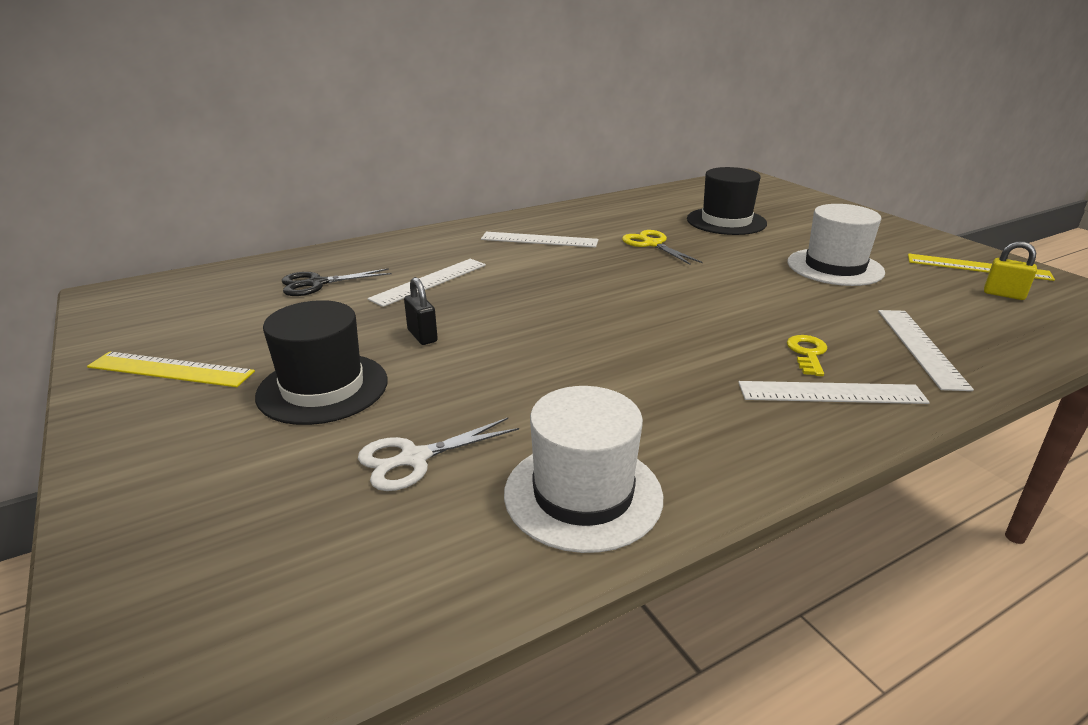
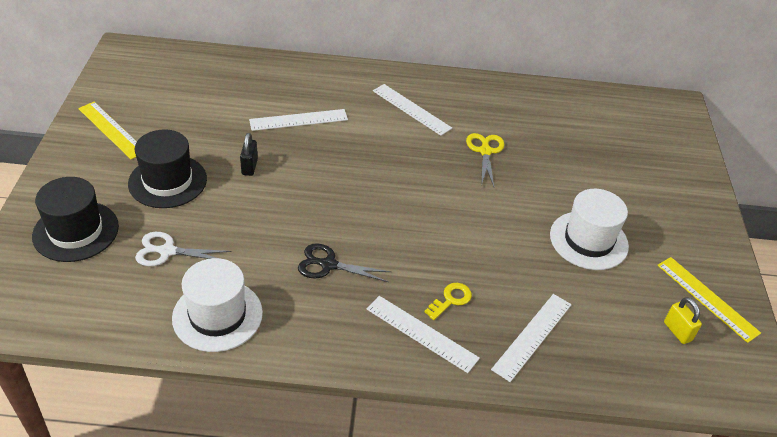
camera: 30 degrees right, 15 degrees up
(317, 283) = (235, 91): black scissors -> black scissors (328, 265)
(726, 221) = (577, 152): black hat -> black hat (76, 231)

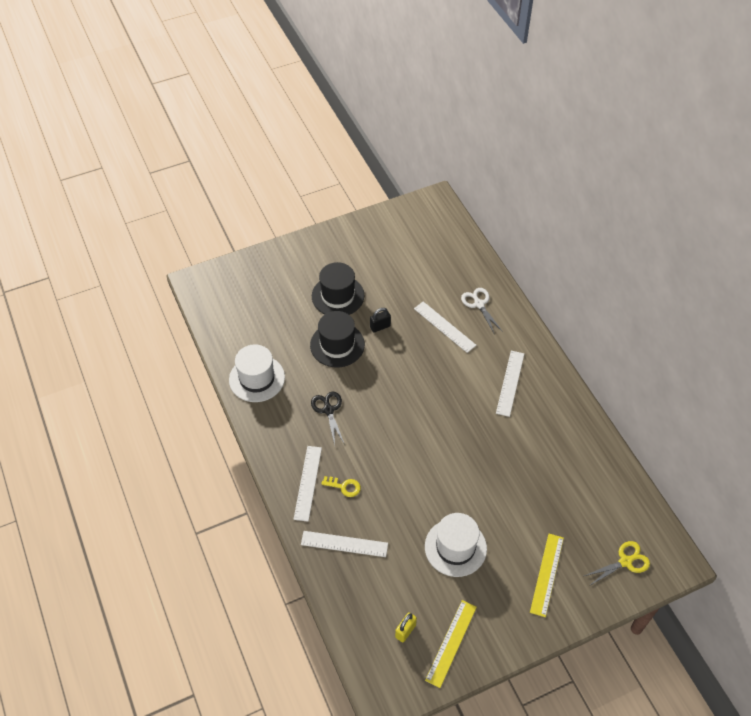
camera: 65 degrees right, 10 degrees up
(76, 231) = (271, 281): black hat -> black hat (337, 345)
(111, 130) = (359, 244): yellow ruler -> yellow ruler (546, 574)
(167, 251) = (285, 329): white scissors -> white scissors (479, 304)
(485, 151) = (500, 447): yellow scissors -> yellow scissors (625, 561)

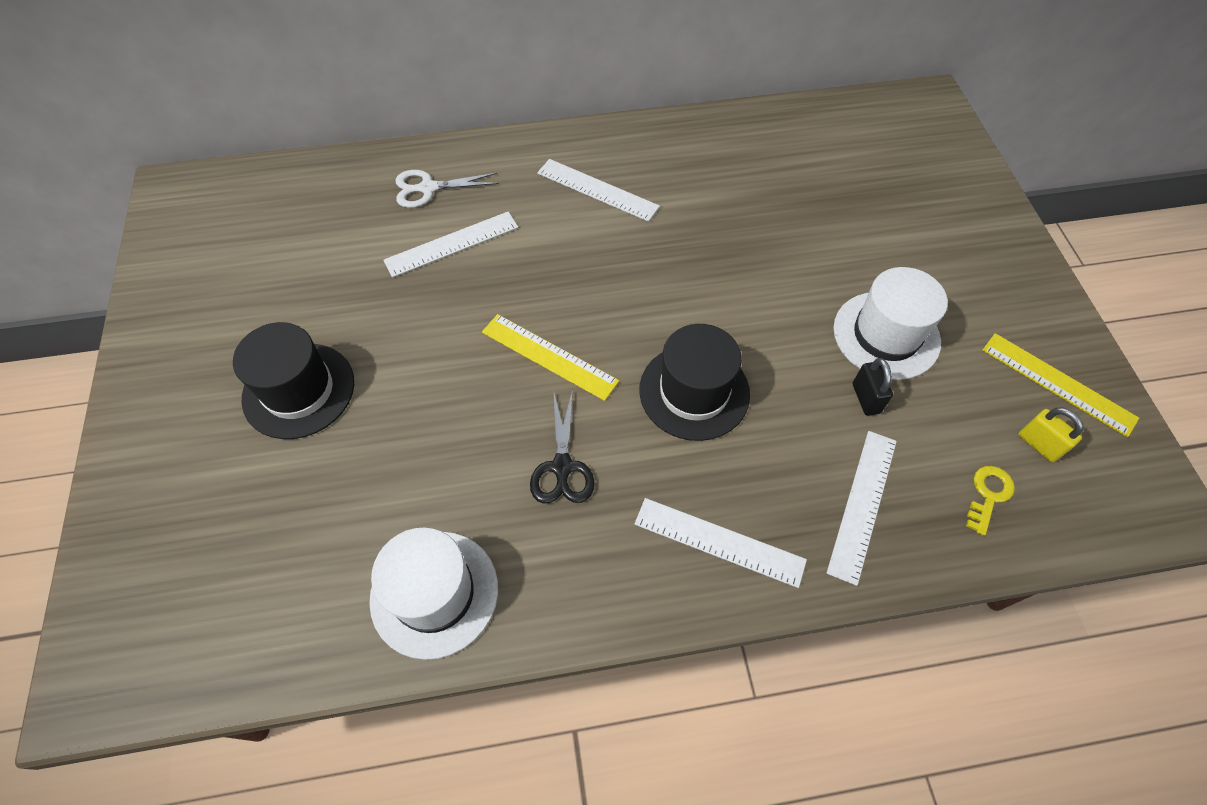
camera: 75 degrees left, 5 degrees up
(328, 410) = (562, 467): black scissors -> black scissors turned 90 degrees counterclockwise
(337, 345) = (415, 417): black hat -> black hat (694, 392)
(344, 487) = (740, 477): yellow key -> yellow key (988, 495)
(380, 327) = (407, 337): black padlock -> black padlock (866, 398)
(546, 574) = (941, 235): yellow ruler -> yellow ruler (549, 356)
(625, 561) = (926, 147): yellow scissors -> none

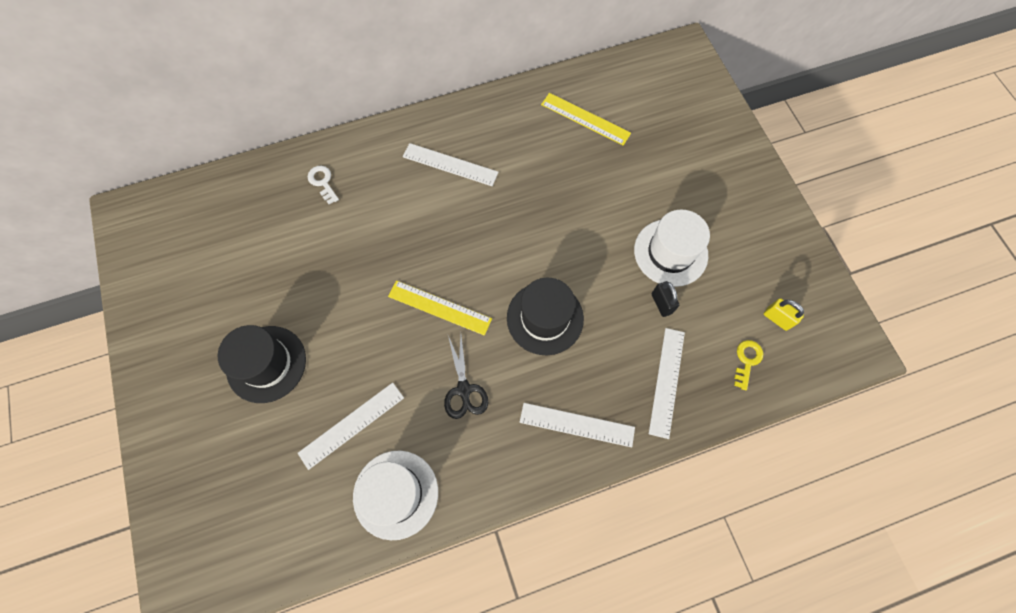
camera: 10 degrees left, 10 degrees up
(428, 188) = (323, 182): white scissors -> white key
(452, 244) = (351, 227): white ruler -> white ruler (351, 425)
(1058, 383) = (787, 271): yellow ruler -> yellow ruler (585, 119)

